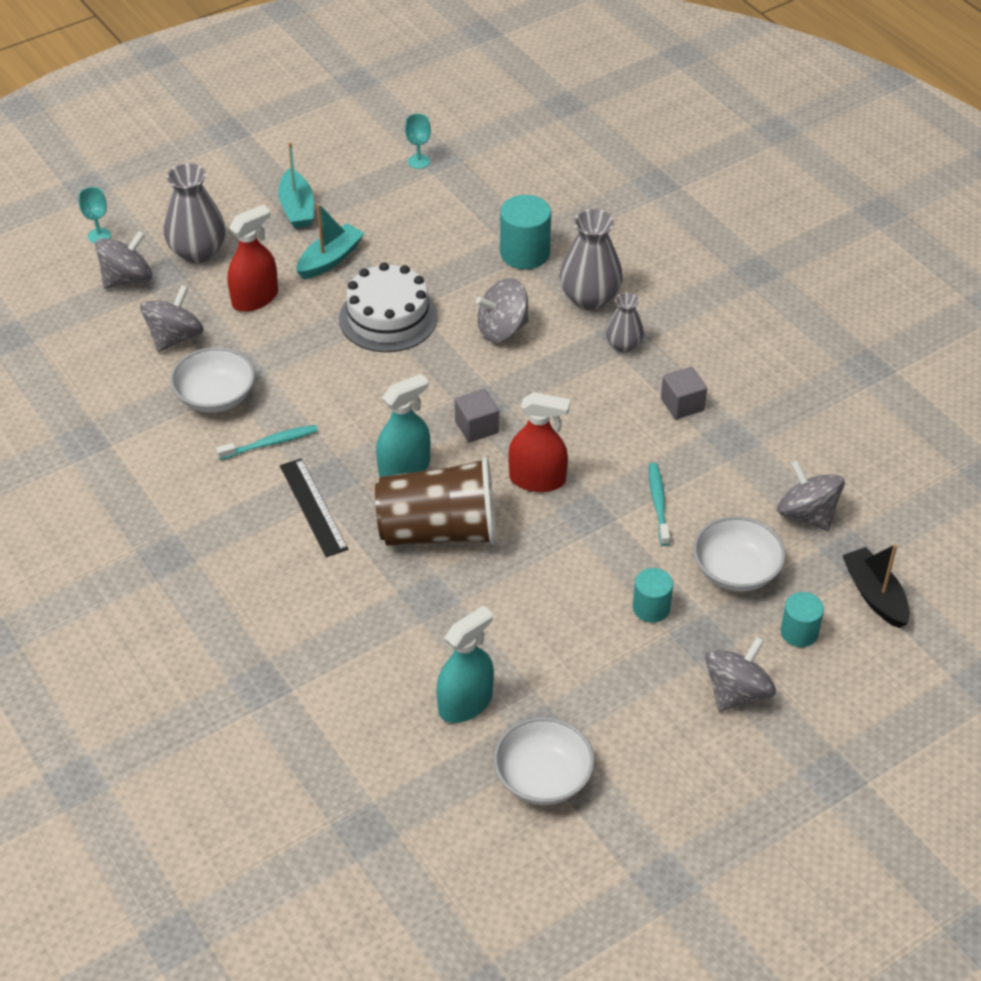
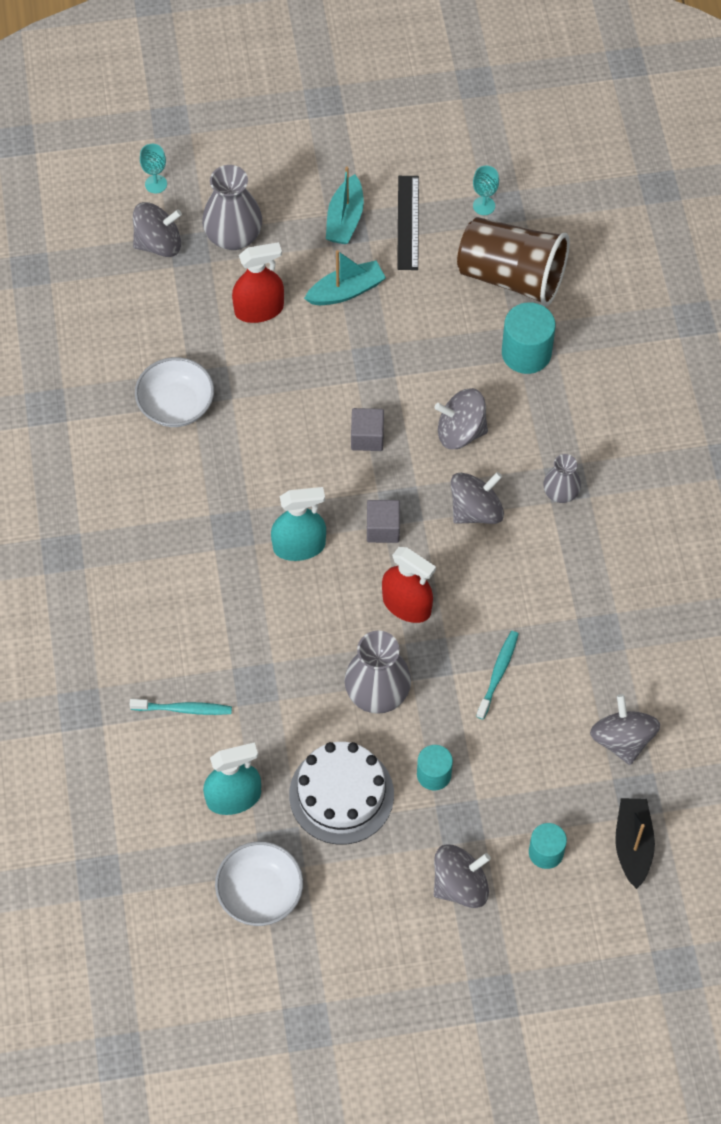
camera: 25 degrees right, 15 degrees up
(175, 337) = (170, 326): grey spinning top -> grey spinning top (476, 510)
(270, 443) = (199, 473): turquoise toothbrush -> turquoise toothbrush (184, 709)
(313, 507) = (204, 554): black ruler -> black ruler (407, 222)
(388, 317) = (365, 377): white cake -> white cake (341, 794)
(439, 531) = (296, 622): brown cup -> brown cup (511, 276)
(589, 298) = (558, 428): grey vase -> grey vase (377, 693)
(682, 404) = (577, 579): grey cube -> grey cube (367, 437)
(736, 571) = (527, 769): white bowl -> none

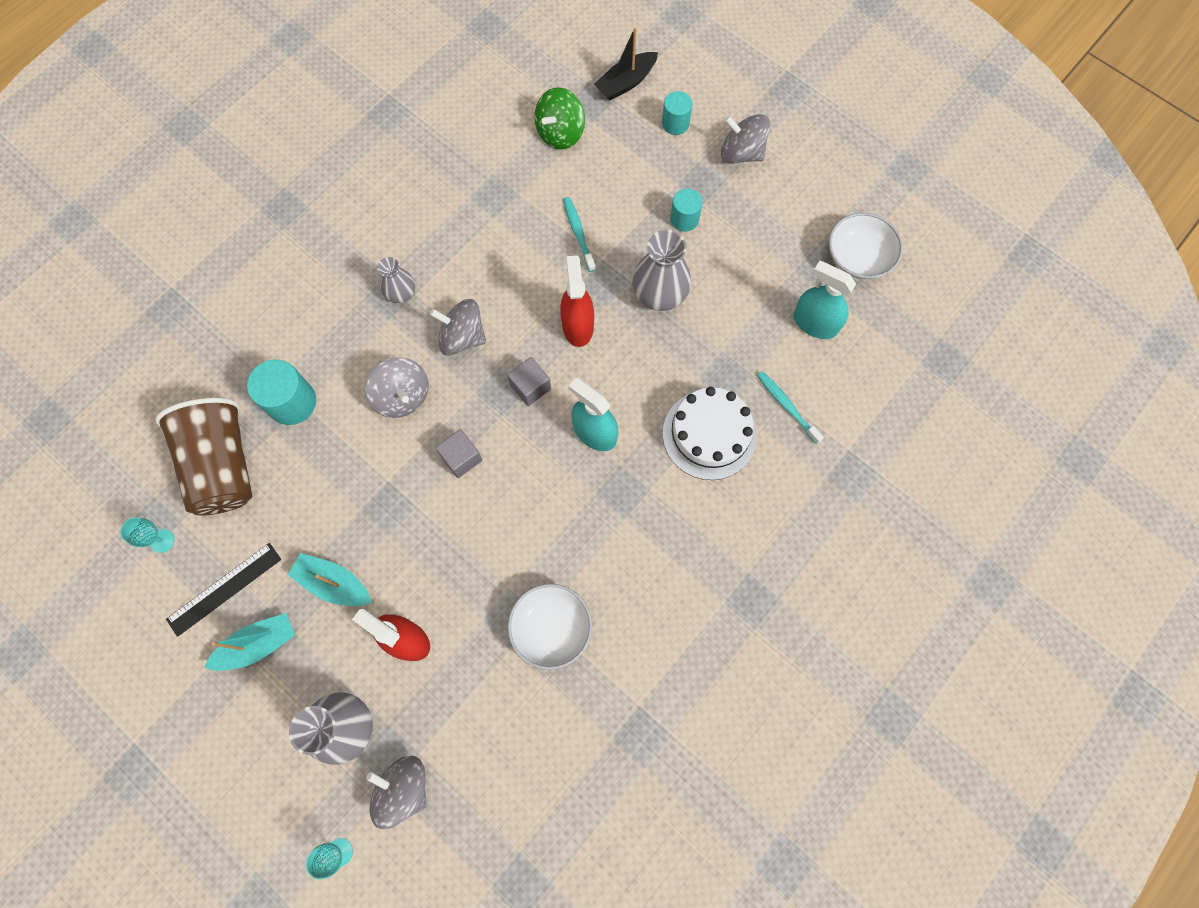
camera: 130 degrees left, 10 degrees up
(341, 794) = (749, 261): white cake -> white cake (709, 434)
(498, 673) = (578, 233): turquoise toothbrush -> turquoise toothbrush turned 90 degrees clockwise
(622, 739) = (560, 133): grey spinning top -> green spinning top

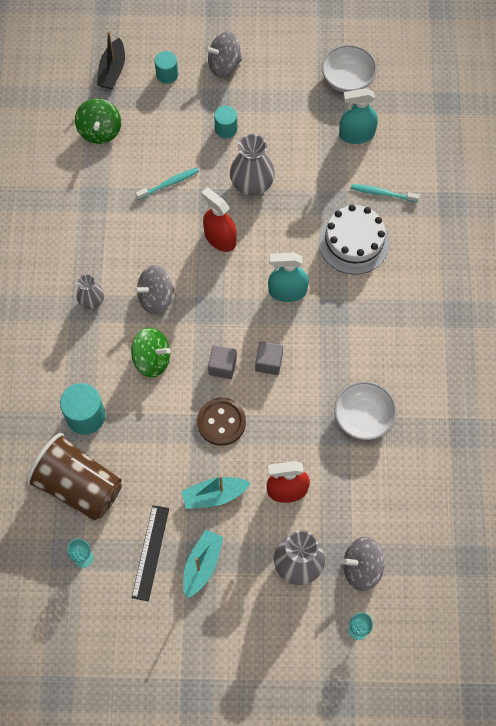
camera: 40 degrees left, 5 degrees down
(402, 396) = (152, 359): grey spinning top -> green spinning top
(408, 514) = (221, 422): none -> brown button
(530, 387) = (225, 295): grey cube -> grey cube (269, 362)
(578, 233) = (169, 184): turquoise toothbrush -> turquoise toothbrush turned 120 degrees clockwise

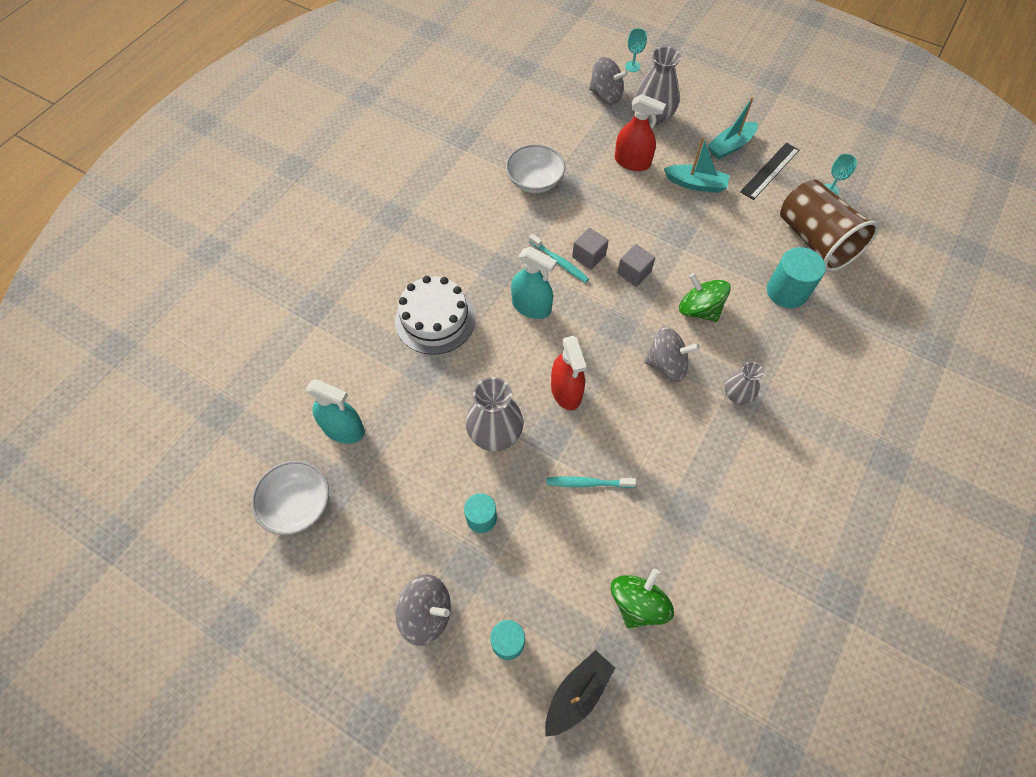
camera: 150 degrees left, 5 degrees down
(221, 422) = (660, 231): brown button -> none
(382, 193) = (369, 351): turquoise toothbrush -> turquoise toothbrush (559, 262)

